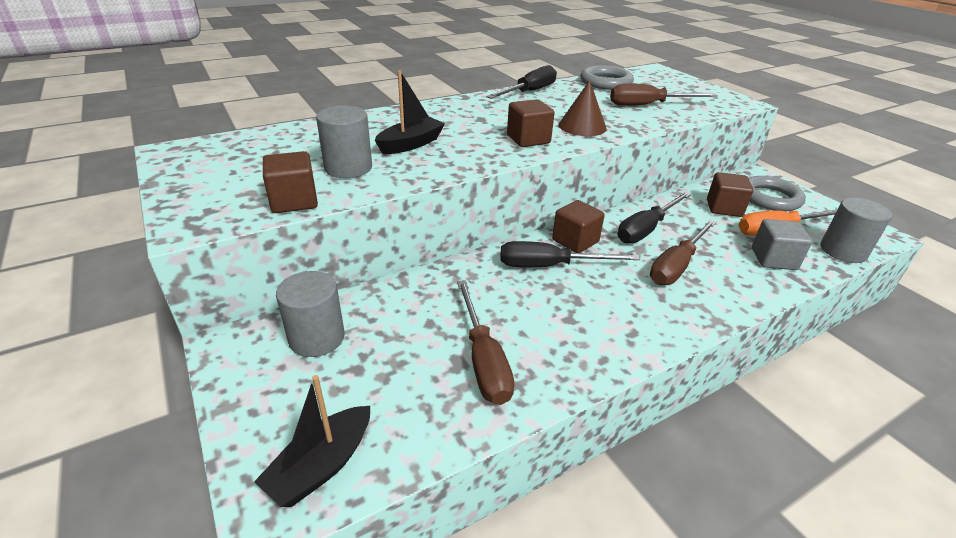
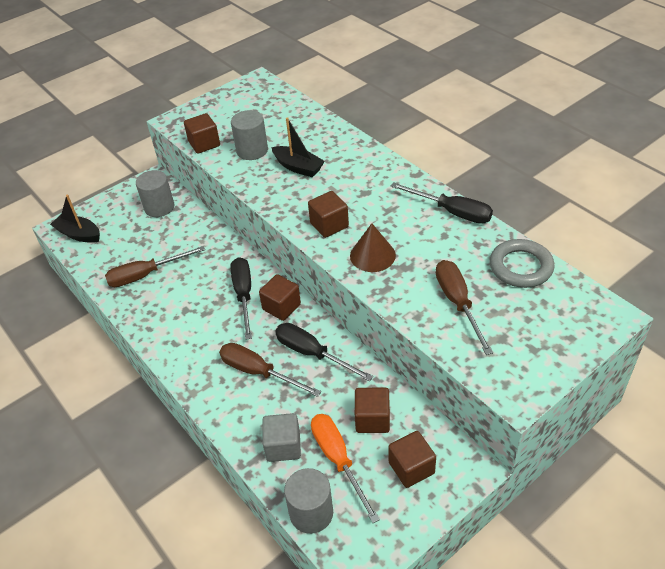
camera: 85 degrees right, 10 degrees up
(770, 198) = (411, 468): grey ring -> brown cube

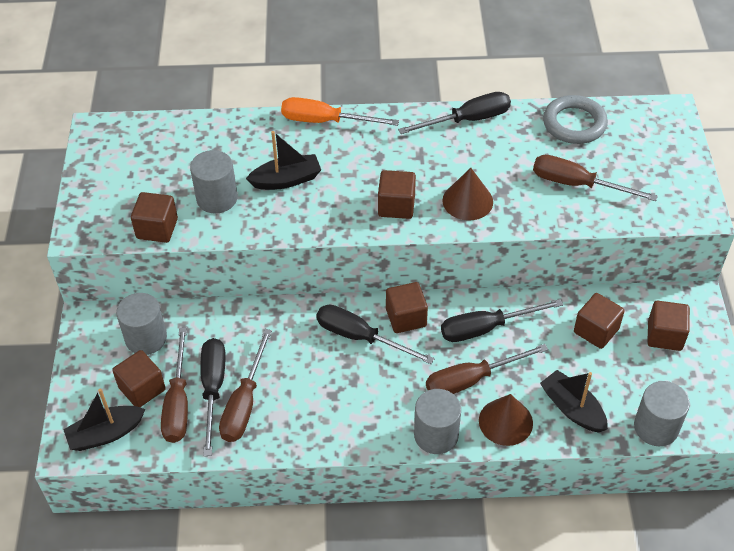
camera: 55 degrees left, 5 degrees up
(122, 228) = (142, 388): none -> brown cube
(123, 248) = (178, 402): none -> brown screwdriver
(145, 256) = (213, 389): none -> black screwdriver
(194, 380) = (436, 435): none -> grey cylinder
(237, 413) = (505, 421): none -> brown cone
(283, 446) = (572, 408): grey cube -> black boat
(338, 460) = (618, 378): orange screwdriver -> orange screwdriver (325, 121)

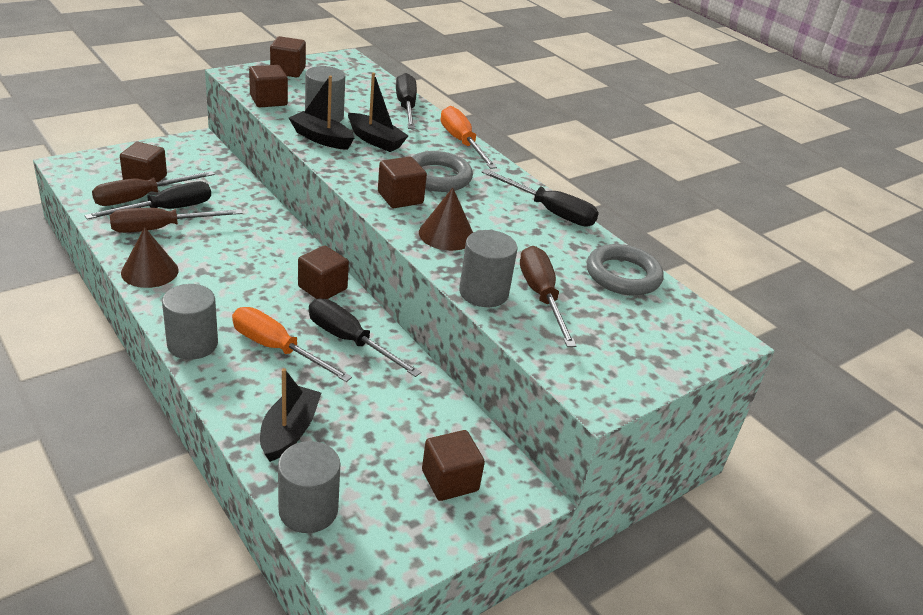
camera: 50 degrees right, 15 degrees down
(106, 434) = (90, 175): black boat -> black boat (321, 138)
(146, 338) = (197, 167): grey cylinder -> grey cylinder (483, 292)
(361, 337) = (278, 269): black screwdriver -> black screwdriver (406, 107)
(375, 165) = (438, 177): none -> grey ring
(472, 380) = (277, 349): brown screwdriver -> orange screwdriver
(505, 421) = (239, 386): brown cone -> brown cone (150, 271)
(596, 330) = (410, 421): brown cube -> brown cube (288, 71)

